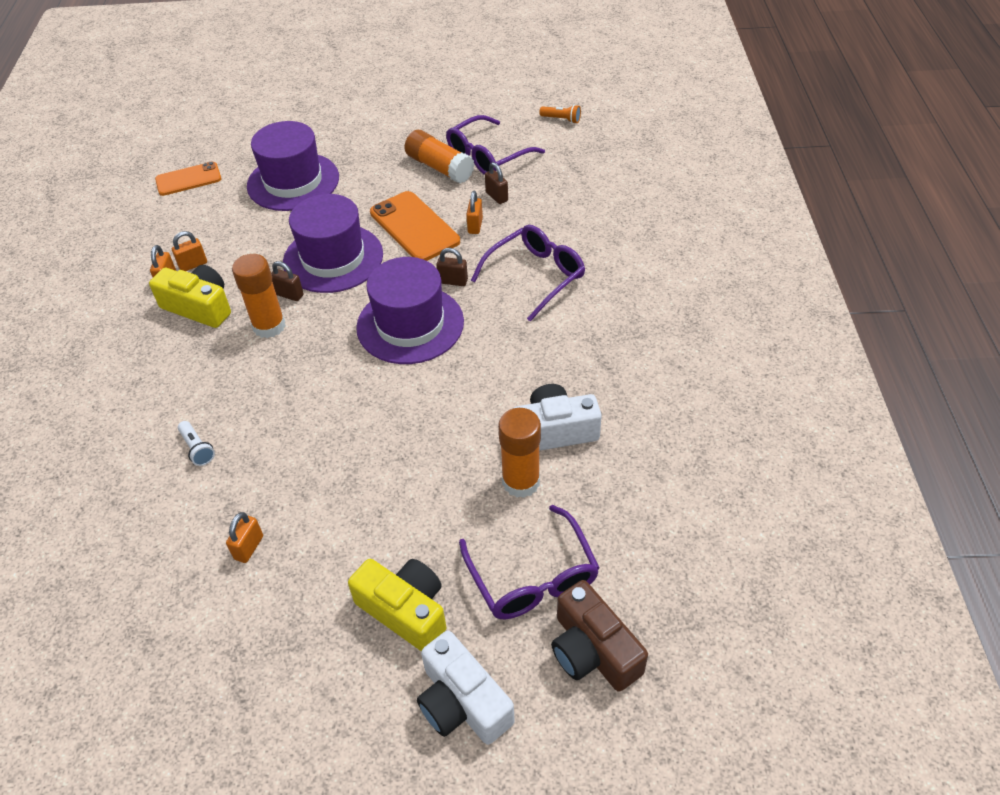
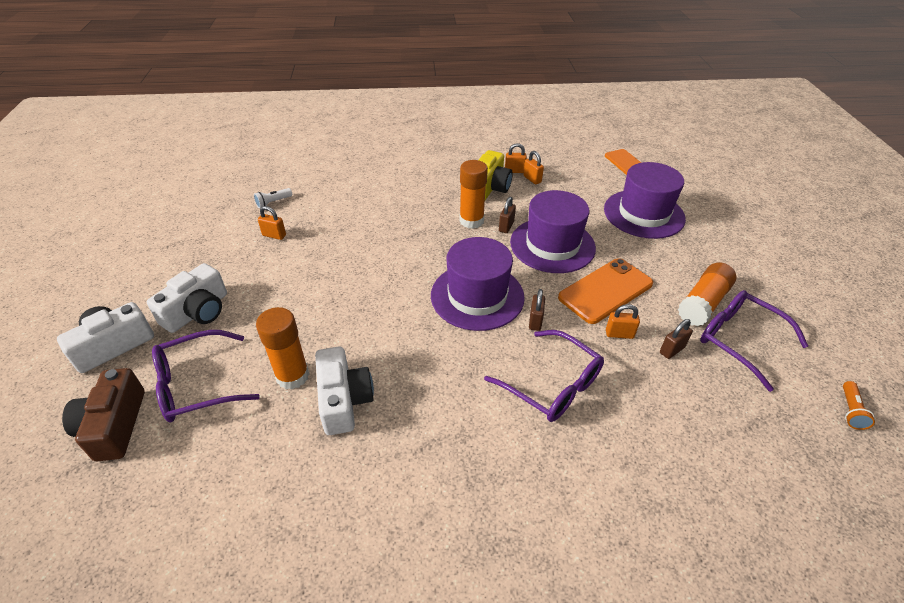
camera: 85 degrees right, 5 degrees down
(197, 449) = (359, 204): white flashlight -> white flashlight (273, 202)
(405, 610) = (197, 311): yellow camera -> white camera
(593, 650) = (114, 425): brown camera -> brown camera turned 60 degrees counterclockwise

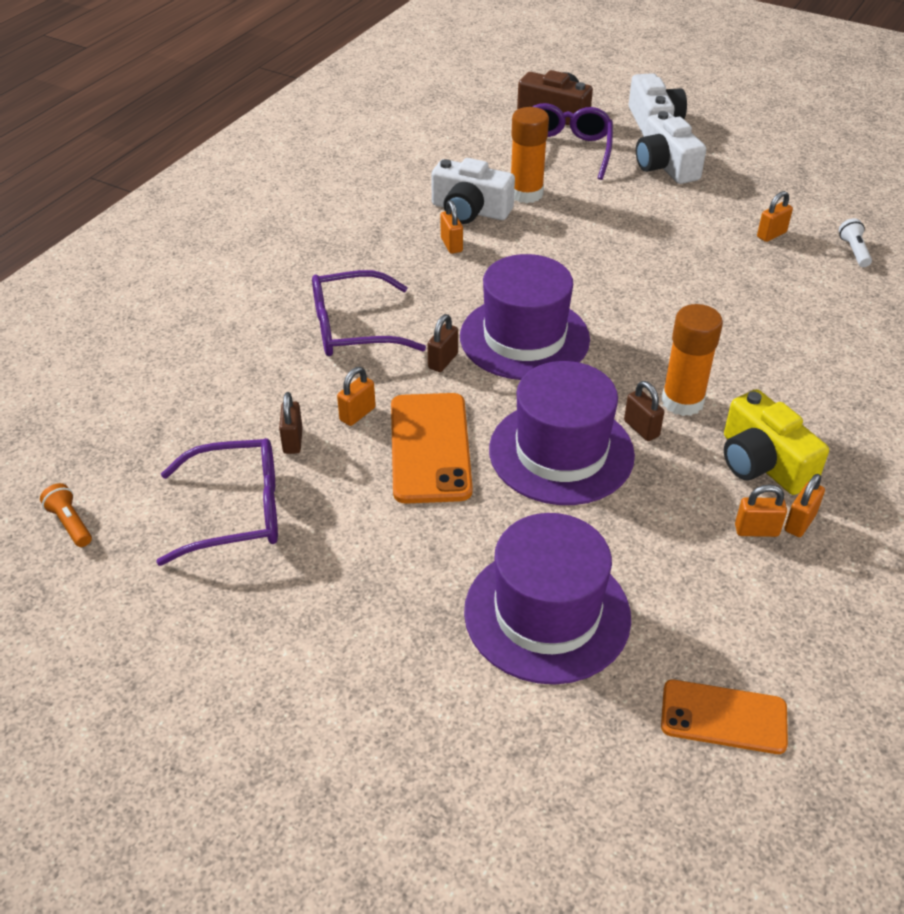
camera: 125 degrees right, 0 degrees up
(404, 385) = (451, 245): none -> orange padlock
(535, 321) = (443, 361): brown padlock -> brown padlock turned 75 degrees clockwise
(703, 303) = (318, 526): orange glue stick -> none

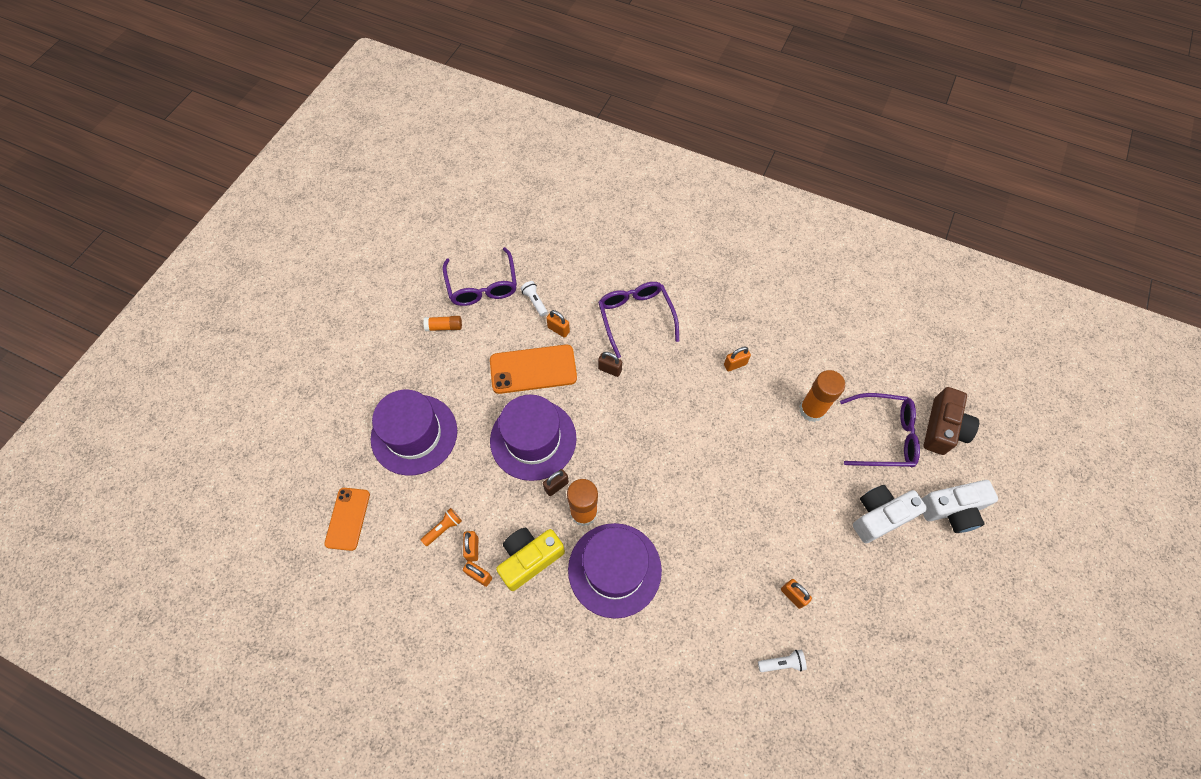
camera: 85 degrees right, 20 degrees up
(70, 523) = (473, 219): orange flashlight -> orange flashlight (443, 528)
(293, 441) = (535, 301): brown padlock -> white flashlight
(317, 569) = (444, 327): none -> orange glue stick
(470, 210) = (781, 373): white camera -> none
(524, 338) = (638, 415): purple hat -> purple hat (614, 569)

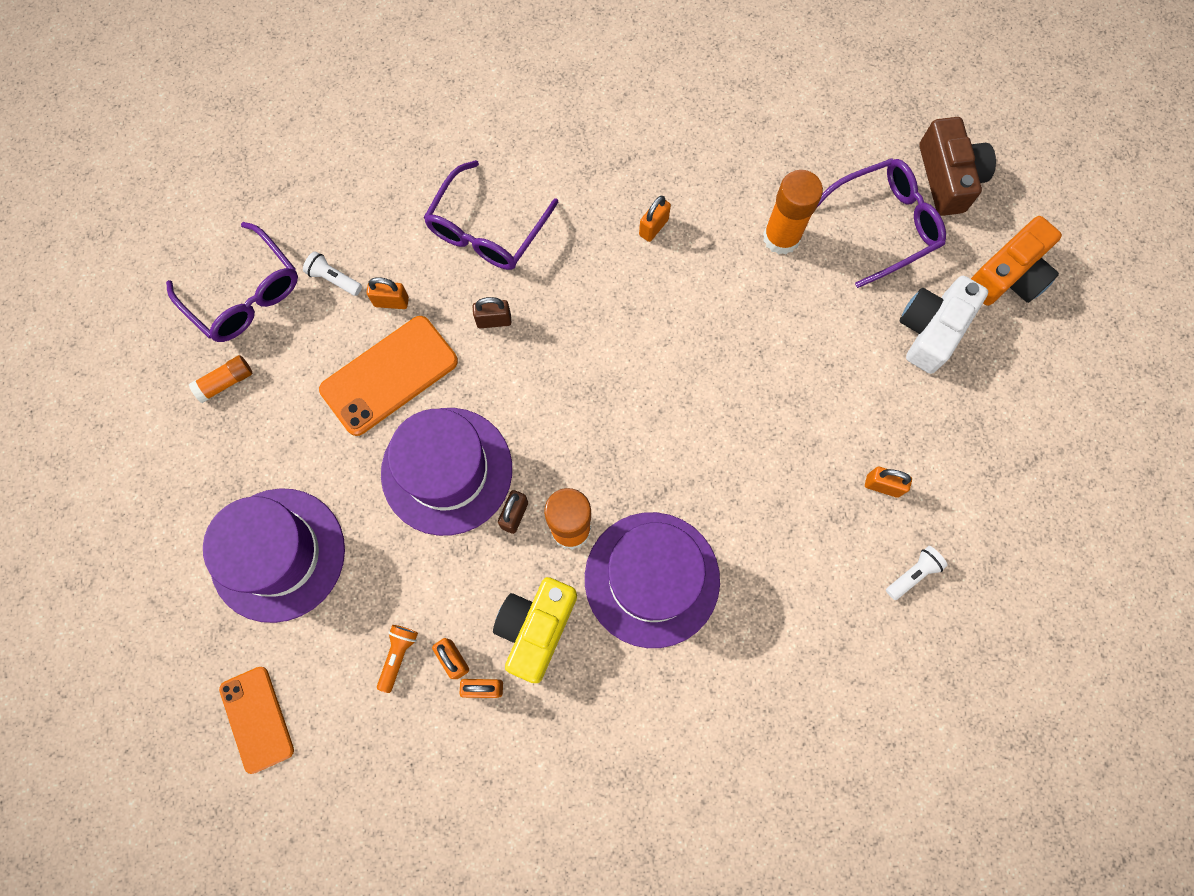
camera: 30 degrees left, 10 degrees up
(635, 317) = (487, 230): purple glasses -> purple glasses turned 105 degrees counterclockwise
(952, 510) = (1008, 276): white camera -> orange camera

